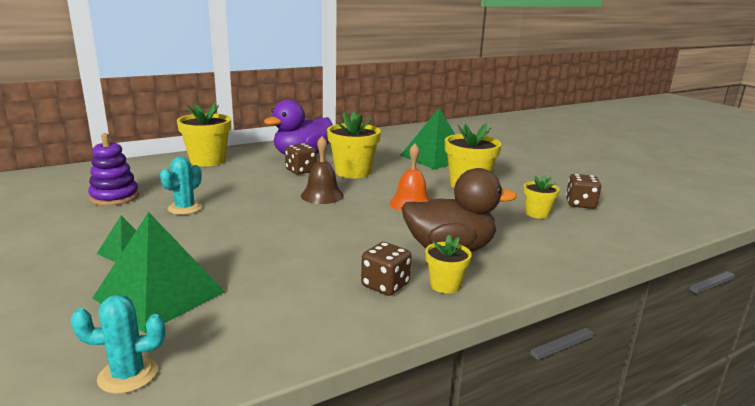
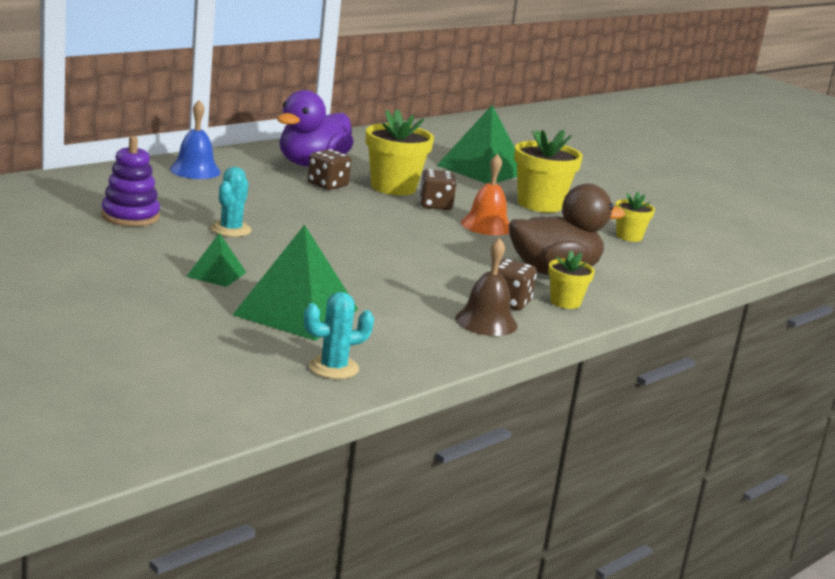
camera: 15 degrees left, 0 degrees up
(207, 160) = (195, 170): yellow flower pot -> blue bell
(322, 195) = (378, 216): brown bell -> brown bell (486, 322)
(580, 204) = (672, 226): brown dice -> brown dice (435, 205)

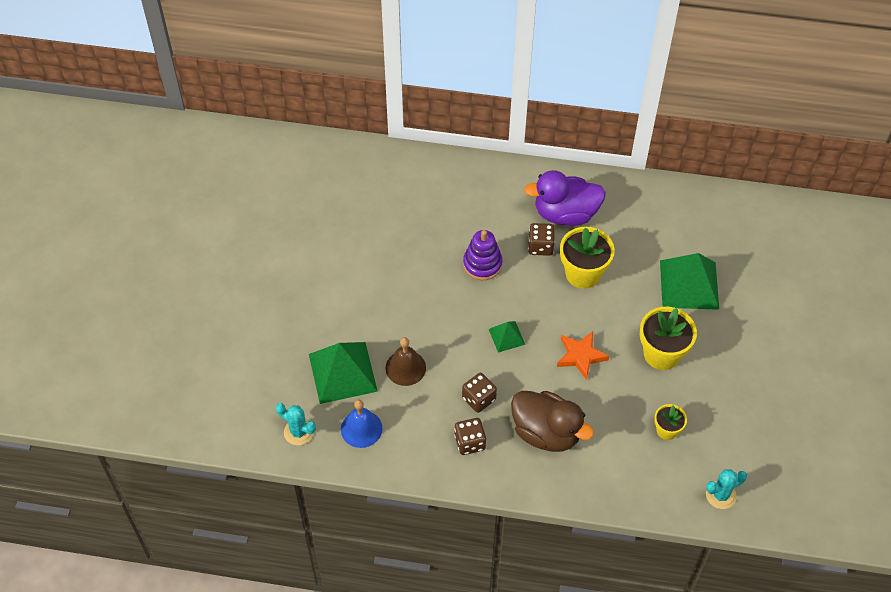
camera: 55 degrees right, 35 degrees up
(130, 216) = (373, 221): purple stacking toy -> purple stacking toy (482, 264)
(195, 170) = (476, 183): blue bell -> blue bell (361, 429)
(216, 274) = (347, 310): green pyramid -> green pyramid (506, 336)
(231, 230) = (411, 268): turquoise cactus -> turquoise cactus (720, 495)
(435, 205) = (580, 312): brown dice -> brown dice (478, 399)
(486, 225) = (581, 356): orange bell -> orange star
(486, 322) = (429, 450): brown bell -> brown bell (405, 367)
(565, 302) = (505, 465): yellow flower pot -> none

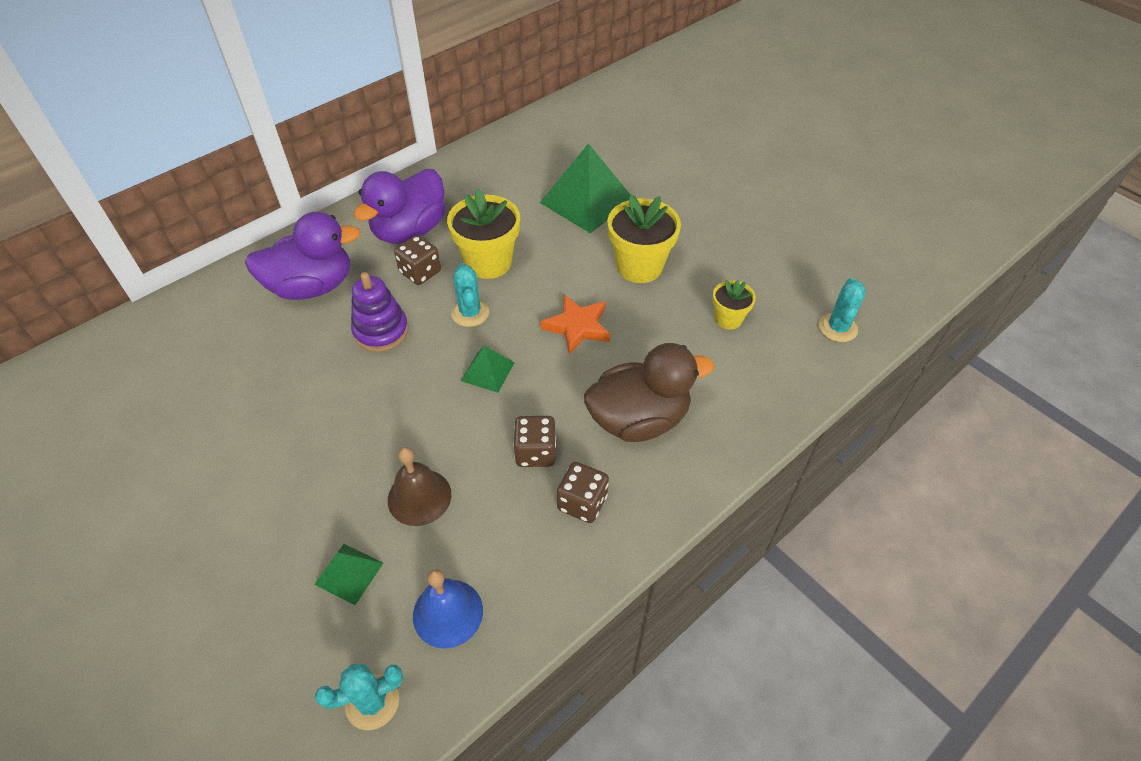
camera: 50 degrees left, 5 degrees down
(342, 372) = (349, 573): green pyramid -> green pyramid, size x0.50
(478, 205) = (312, 286): none -> purple duck
(537, 295) = (470, 313): none -> turquoise cactus

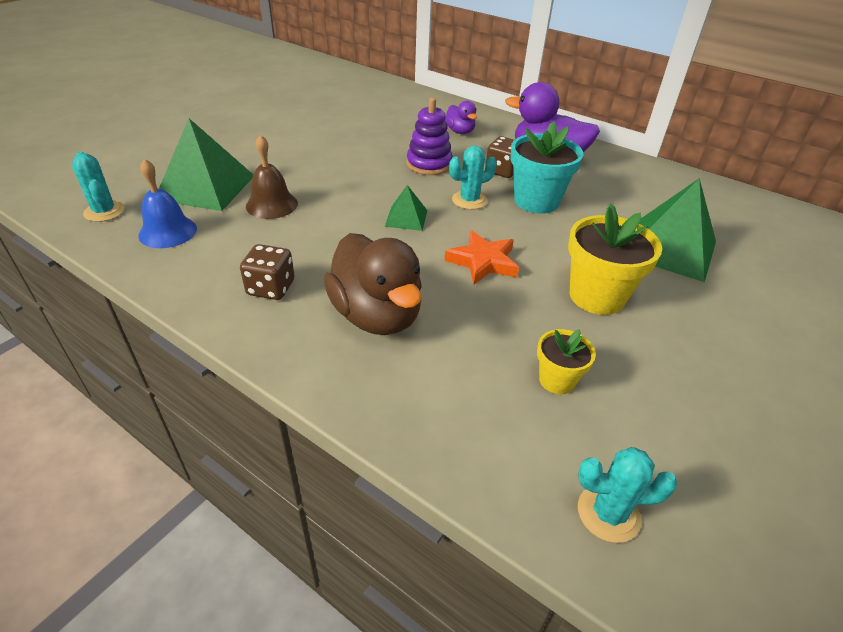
camera: 75 degrees right, 10 degrees down
(312, 286) = (460, 131): purple duck -> purple duck, size x0.51
(349, 573) = (206, 187): green pyramid -> green pyramid, size x1.99
(488, 262) = (536, 201): yellow flower pot -> turquoise flower pot
(535, 452) = (323, 254): brown dice -> none

